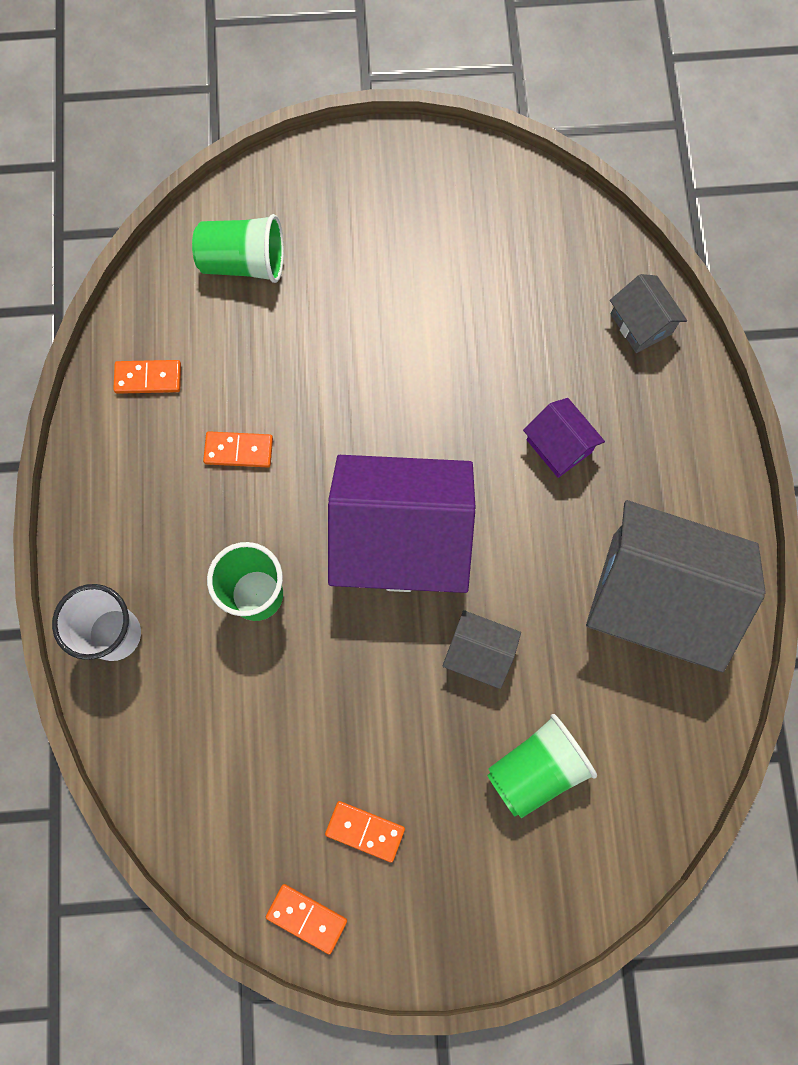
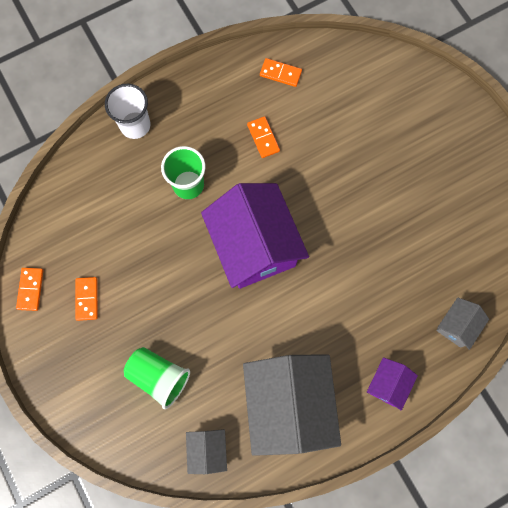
camera: 65 degrees right, 0 degrees up
(148, 378) = (280, 73): orange domino -> orange domino turned 45 degrees counterclockwise
(244, 262) = (373, 89): green cup -> none
(479, 653) = (210, 317): grey house -> grey house (208, 450)
(558, 446) = (353, 309): purple house -> purple house (387, 384)

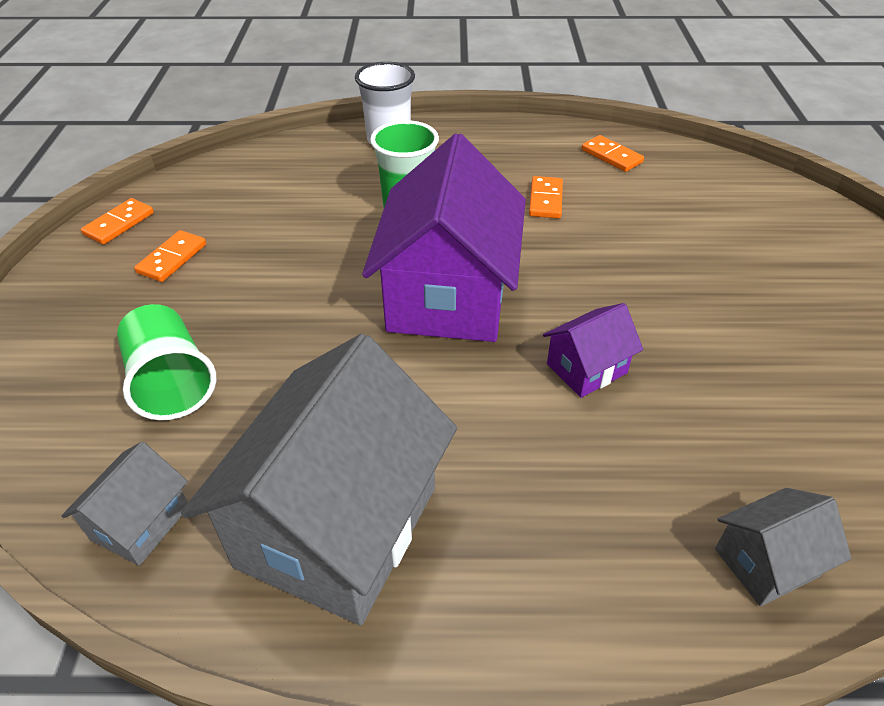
camera: 30 degrees right, 30 degrees down
(387, 384) = (556, 594): purple house -> purple house (586, 368)

